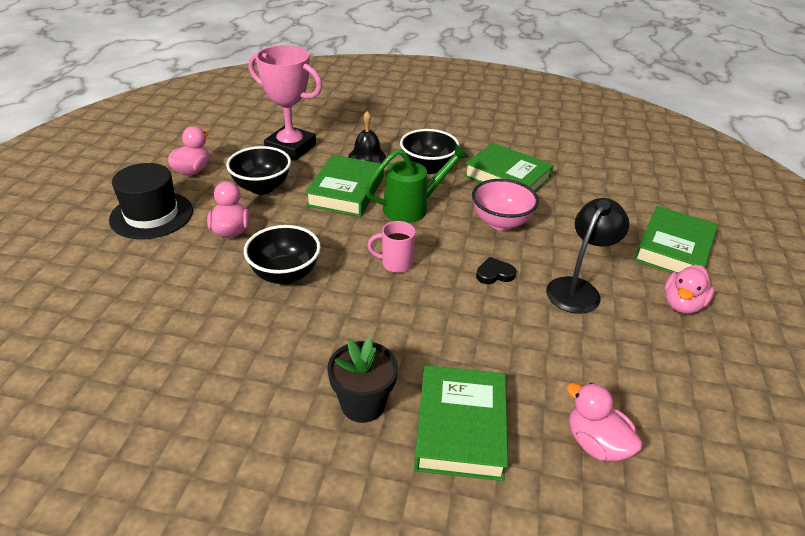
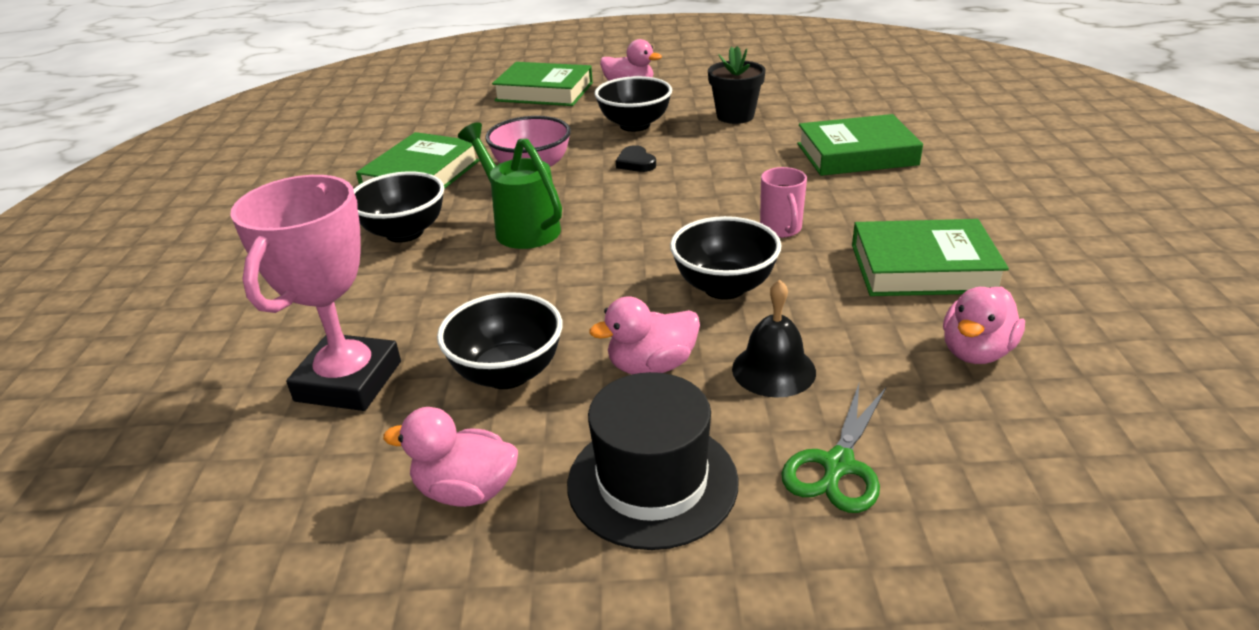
camera: 100 degrees left, 5 degrees down
(106, 271) = (837, 465): none -> green scissors
(346, 191) = (494, 286): green book -> green book (923, 268)
(363, 404) = (877, 197): black flower pot -> black flower pot (735, 116)
(367, 157) = (377, 290): black bell -> black bell (773, 370)
(395, 264) = (652, 218): pink mug -> pink mug (781, 229)
(578, 289) = (634, 125): black lamp -> black bowl
(596, 443) = (820, 109): pink duck -> pink duck (976, 352)

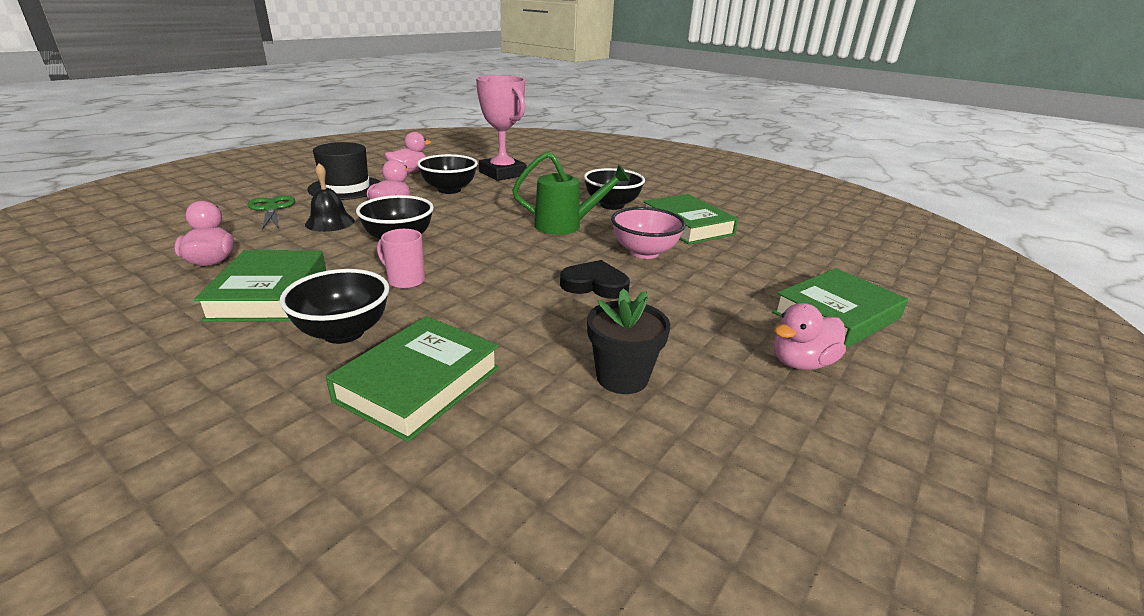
camera: 125 degrees right, 5 degrees down
(634, 125) = (677, 317): black bowl -> black bowl (343, 332)
(636, 163) = (595, 285): black heart -> black heart, size x1.52
(923, 268) = (269, 294): green book -> green book turned 45 degrees counterclockwise

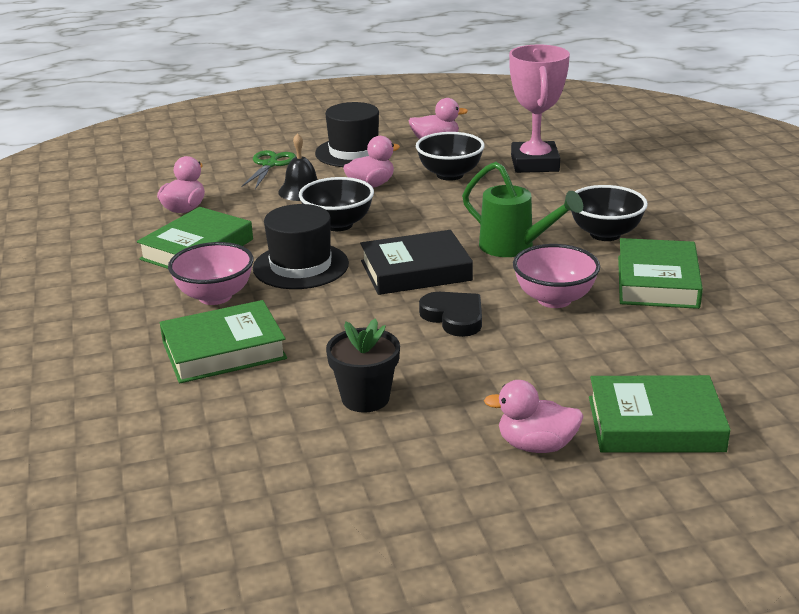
camera: 40 degrees right, 0 degrees up
(343, 332) = (215, 296): black bowl -> pink bowl
(405, 281) = (301, 266): pink mug -> black hat
(515, 259) = (415, 271): none -> black book

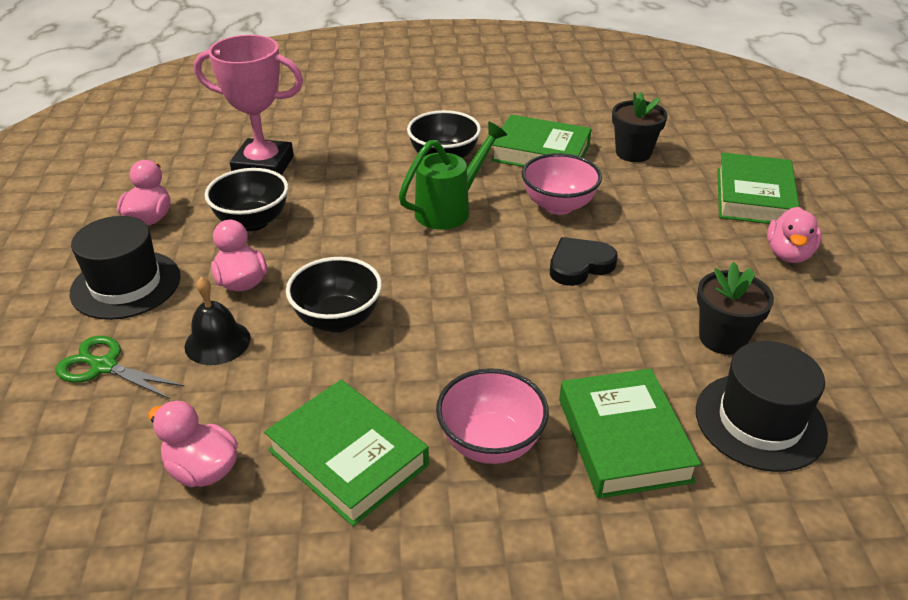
camera: 80 degrees left, 10 degrees up
(301, 266) = (435, 360): black hat -> black hat (760, 421)
(415, 271) = (477, 276): black book -> none
(702, 337) = (633, 153): none -> black flower pot

